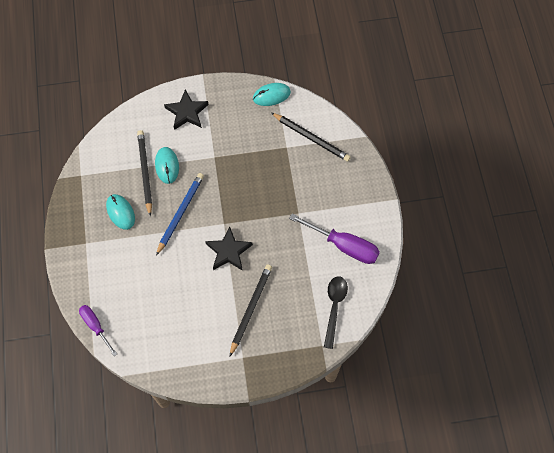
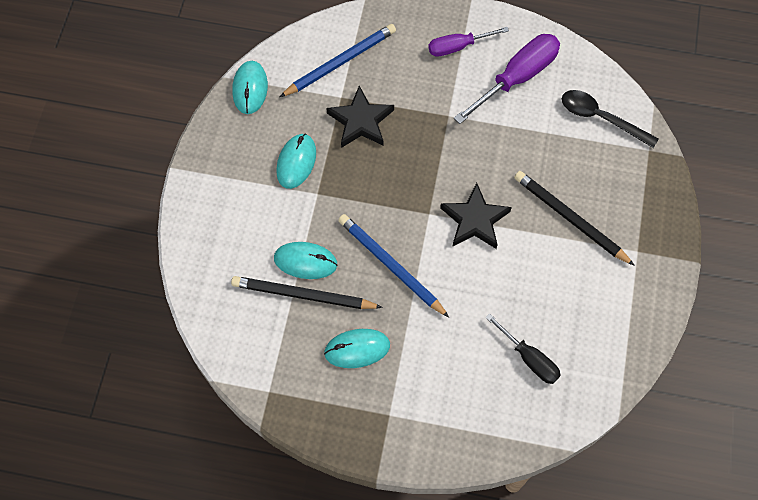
camera: 70 degrees left, 0 degrees up
(96, 326) = (531, 436): purple screwdriver -> purple screwdriver (458, 46)
(145, 311) = (529, 358): none -> black screwdriver
(187, 112) = (226, 208): black star -> black star (361, 121)
(231, 138) = (296, 162): none -> turquoise mouse
(311, 138) = (340, 62): black pencil -> blue pencil

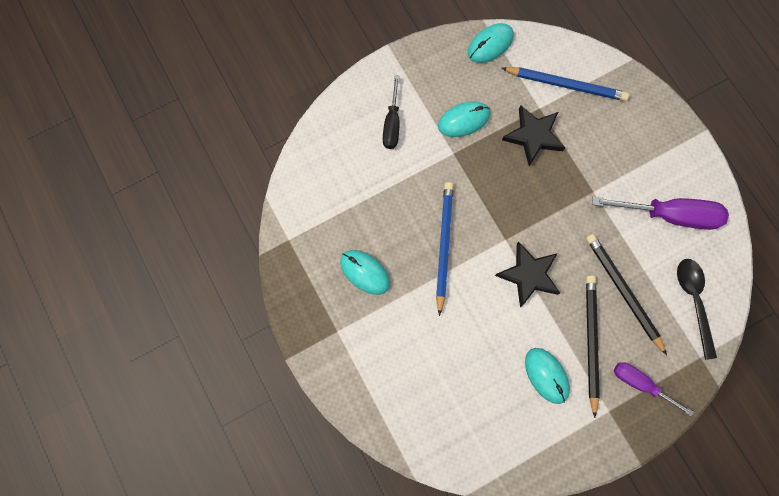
camera: 50 degrees right, 10 degrees up
(303, 295) = (372, 206): black pencil -> black pencil (623, 292)
(305, 261) = (397, 187): turquoise mouse -> turquoise mouse (546, 375)
(458, 46) = (655, 153): purple screwdriver -> purple screwdriver (641, 384)
(529, 358) = (457, 395): black screwdriver -> black screwdriver (392, 123)

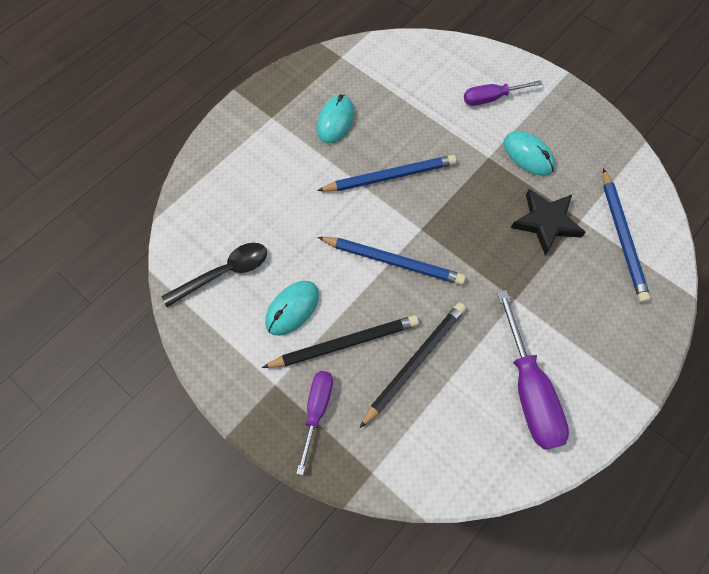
camera: 70 degrees right, 10 degrees down
(392, 123) = (492, 98): black screwdriver -> purple screwdriver
(490, 44) = (623, 154): turquoise mouse -> none
(528, 275) = (393, 261): black star -> blue pencil
(694, 301) = (436, 446): black spoon -> black spoon (224, 273)

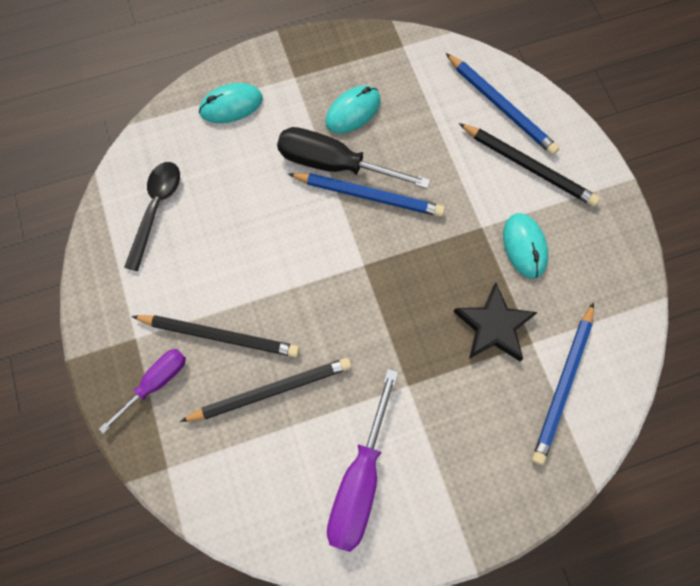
camera: 30 degrees right, 5 degrees up
(224, 273) = (156, 209): black spoon -> black spoon turned 75 degrees counterclockwise
(292, 308) = (194, 276): turquoise mouse -> turquoise mouse (231, 105)
(348, 166) = (335, 164): none -> black screwdriver
(393, 261) = (315, 282): blue pencil -> blue pencil (501, 106)
(492, 98) = (528, 166): purple screwdriver -> black pencil

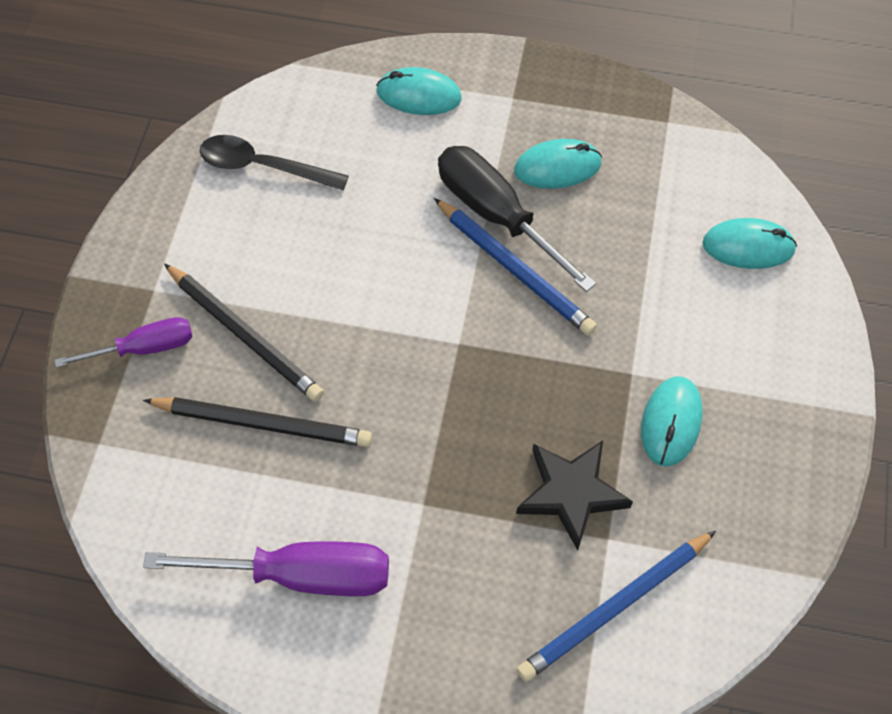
camera: 30 degrees right, 10 degrees down
(156, 209) = (263, 166): black spoon -> black spoon turned 120 degrees counterclockwise
(360, 479) = (300, 575): purple screwdriver -> purple screwdriver turned 135 degrees counterclockwise
(501, 106) = (748, 247): blue pencil -> turquoise mouse
(528, 166) = (738, 333): black pencil -> none

